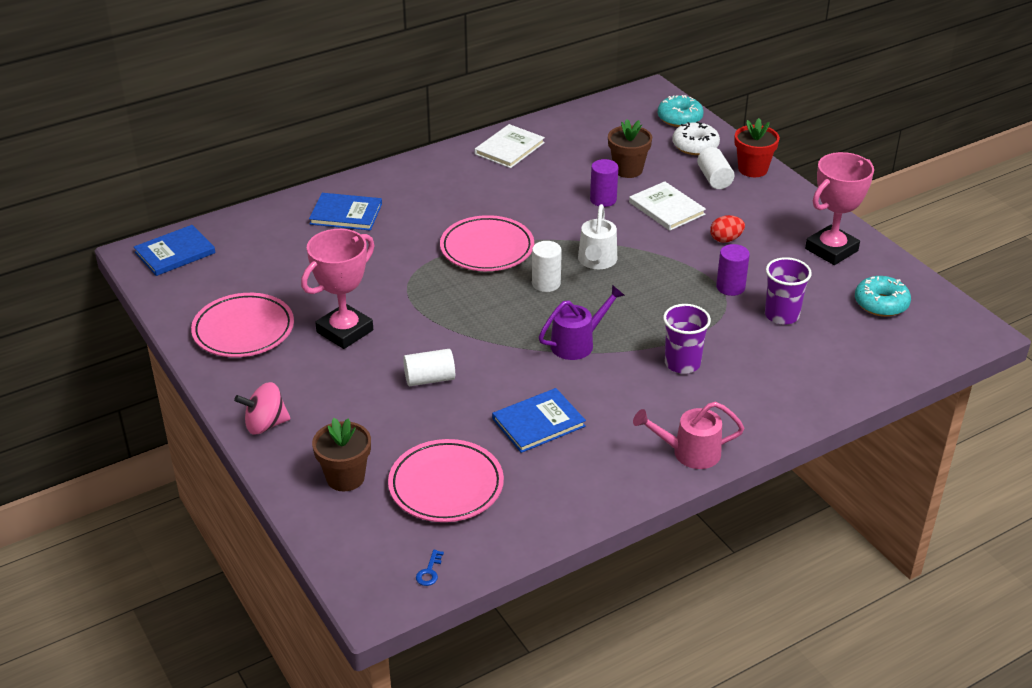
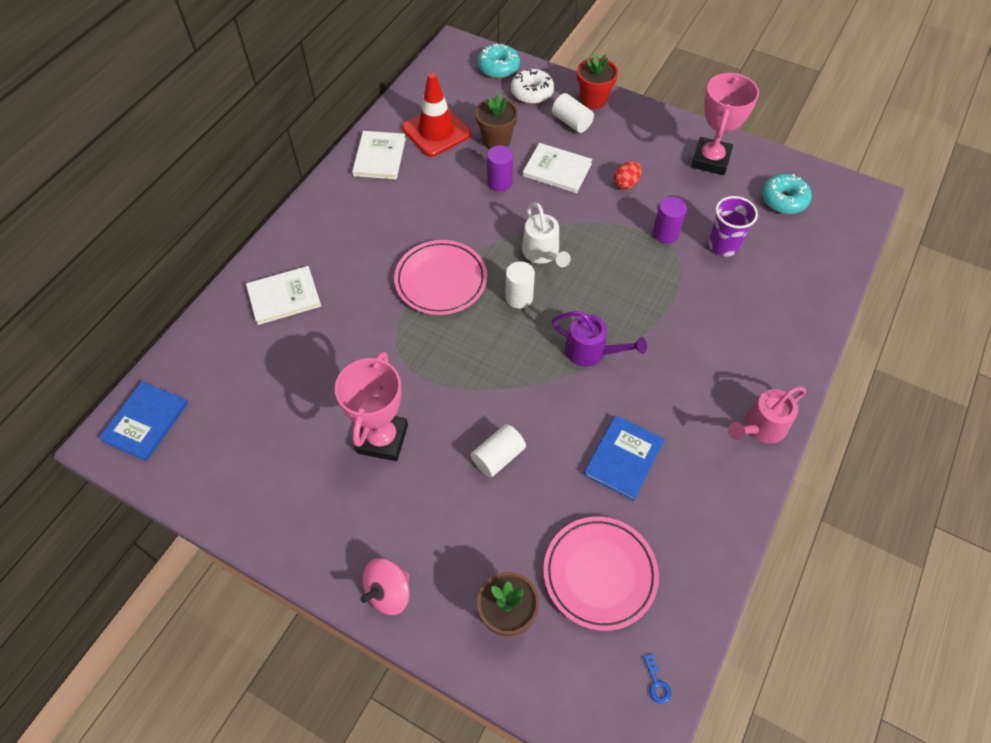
camera: 30 degrees left, 20 degrees up
(243, 330) = (285, 486): pink plate -> none
(346, 214) = (284, 297): blue book -> white book
(577, 146) = (436, 131): none -> red traffic cone
(578, 343) = (592, 352): purple watering can -> purple watering can turned 90 degrees clockwise
(682, 363) = (687, 333): purple cup -> none

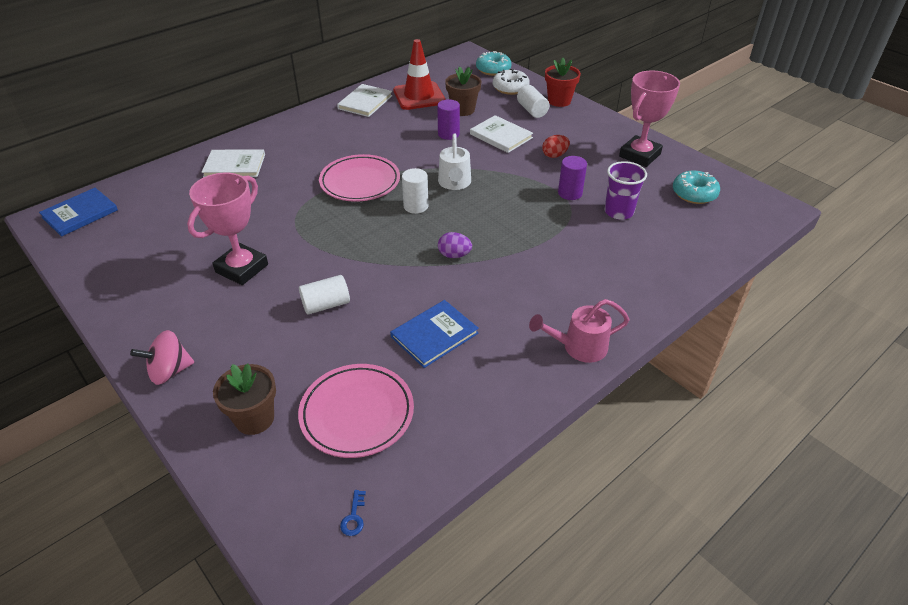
camera: 20 degrees right, 15 degrees down
(592, 352) = (454, 255): purple watering can -> purple egg

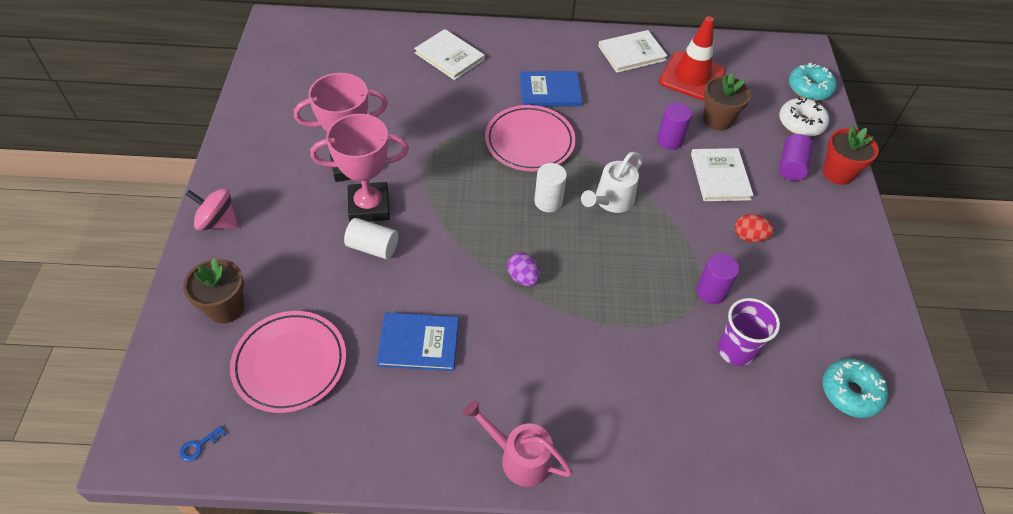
camera: 40 degrees right, 10 degrees up
(80, 214) = (300, 33): blue book -> blue book (550, 91)
(532, 110) = (791, 166): white cylinder -> purple cylinder
(639, 155) = (847, 301): pink trophy -> pink trophy (369, 206)

